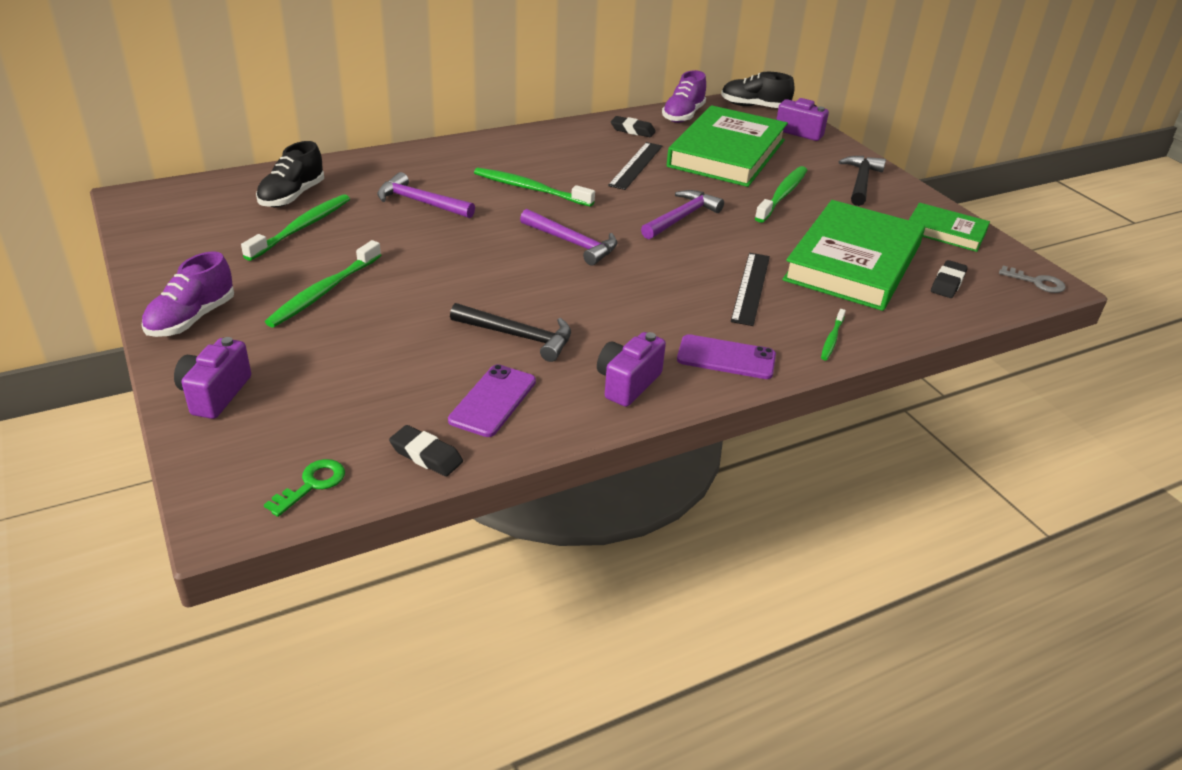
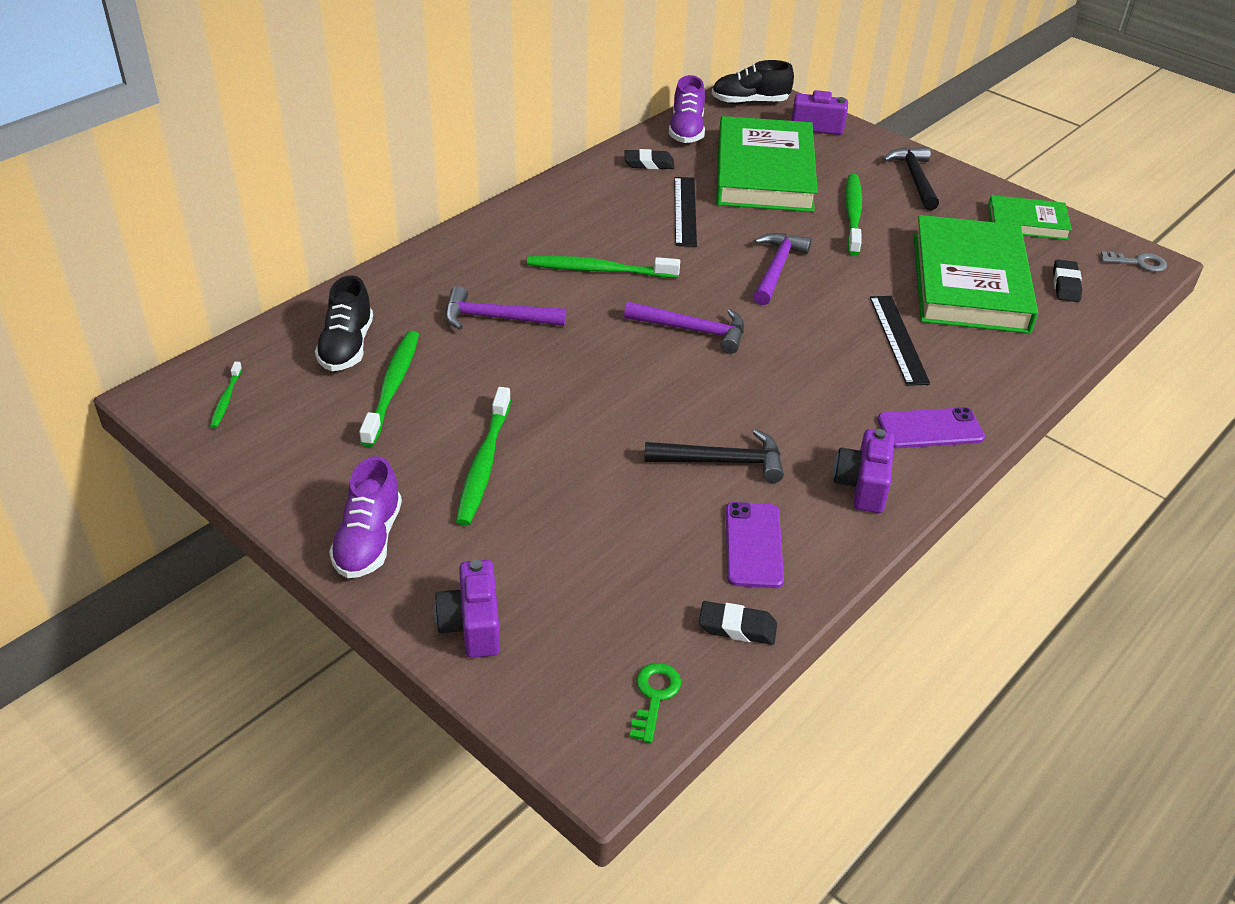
camera: 20 degrees left, 5 degrees up
(832, 339) = (1007, 379): green toothbrush -> green toothbrush (226, 400)

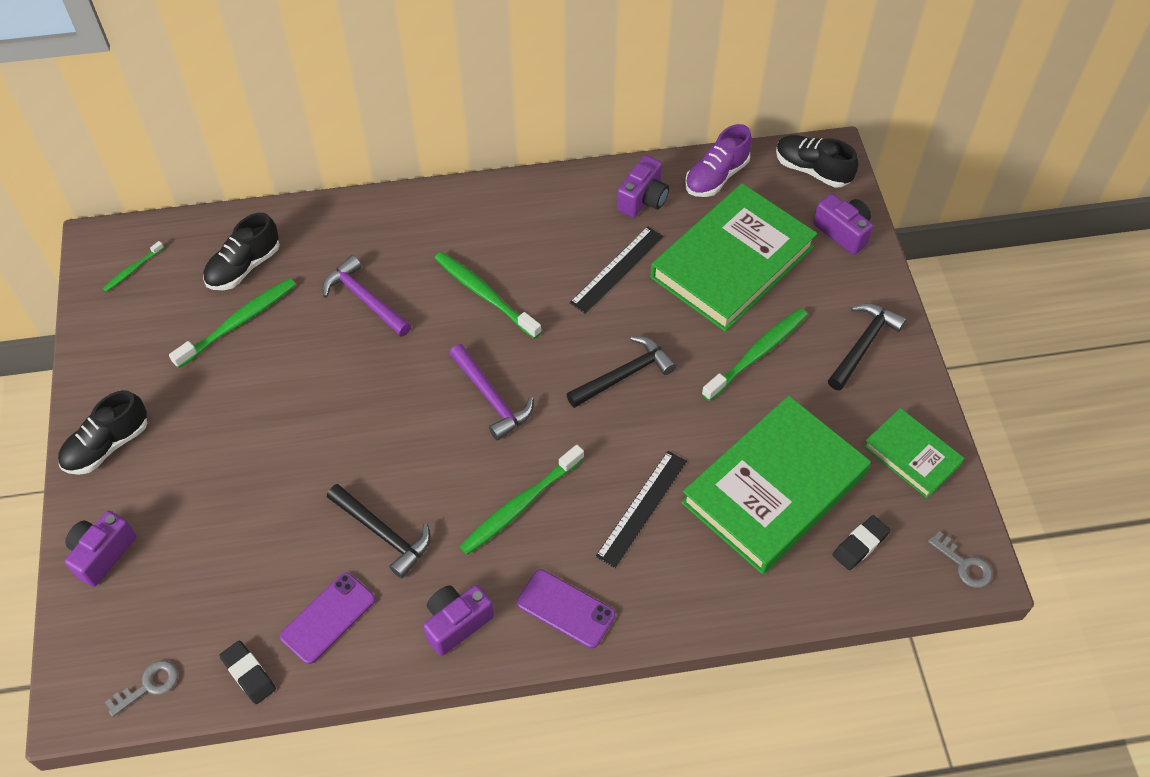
camera: 40 degrees right, 15 degrees up
(369, 541) = (107, 445): purple shoe -> black shoe
(483, 464) = (230, 429): green toothbrush -> green toothbrush (519, 506)
(649, 164) = (643, 199): black eraser -> purple camera
(654, 696) = (149, 685): green key -> grey key
(776, 269) = (624, 375): purple hammer -> black hammer

